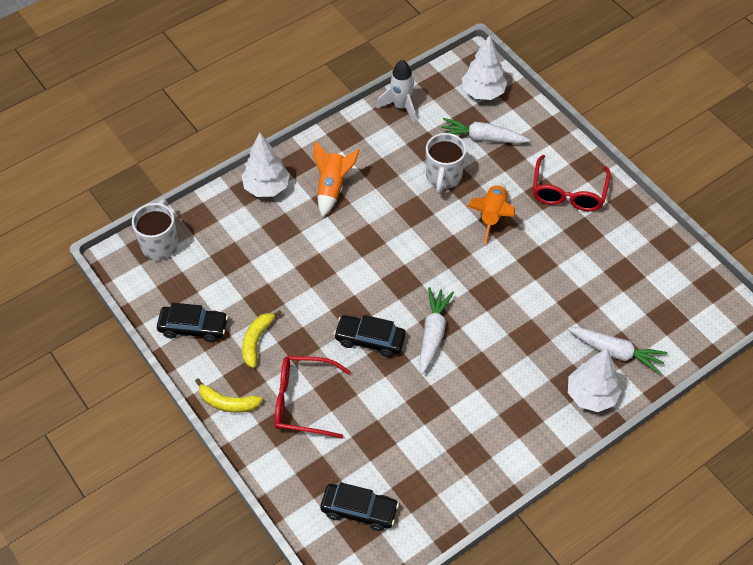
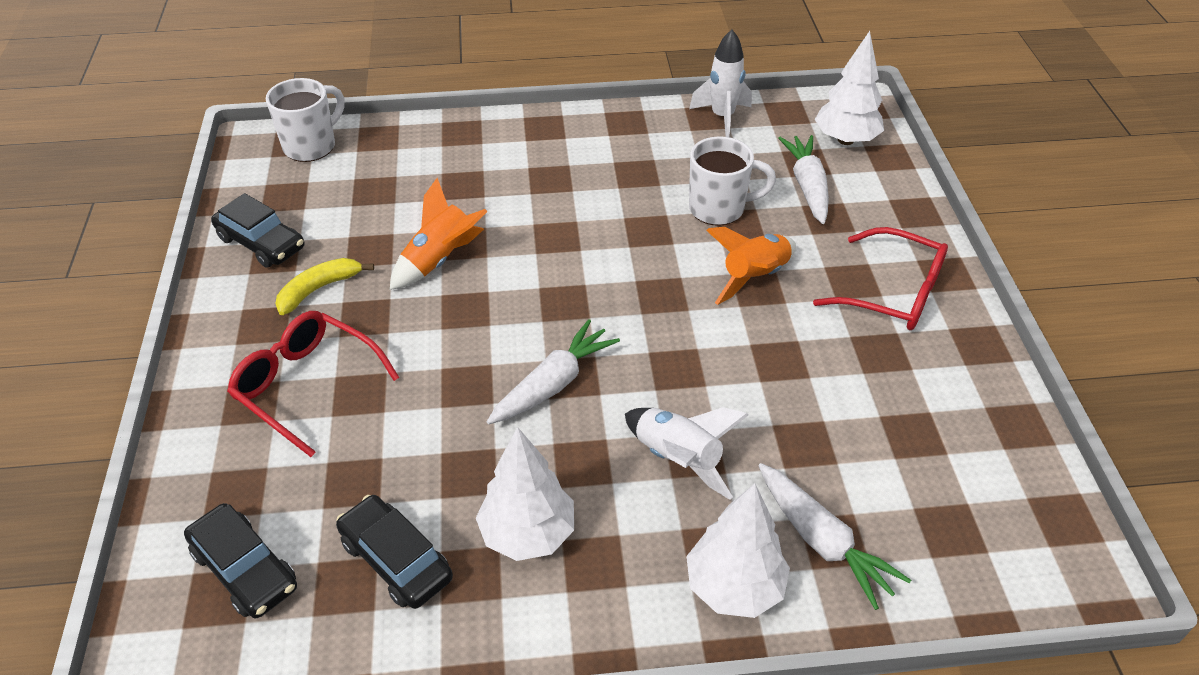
camera: 30 degrees right, 10 degrees down
(228, 403) = (216, 343): yellow banana -> none
(266, 187) = (484, 137): white tree -> white tree (527, 534)
(332, 187) = (564, 166): orange rocket -> orange rocket (440, 260)
(370, 340) = (461, 352): black car -> black car (396, 560)
(443, 177) = (719, 209): white mug -> white mug turned 135 degrees counterclockwise
(482, 138) = (807, 186): white carrot -> white carrot turned 45 degrees clockwise
(524, 344) = (678, 460): none -> white rocket
(568, 192) = (892, 293): red glasses -> red glasses turned 105 degrees counterclockwise

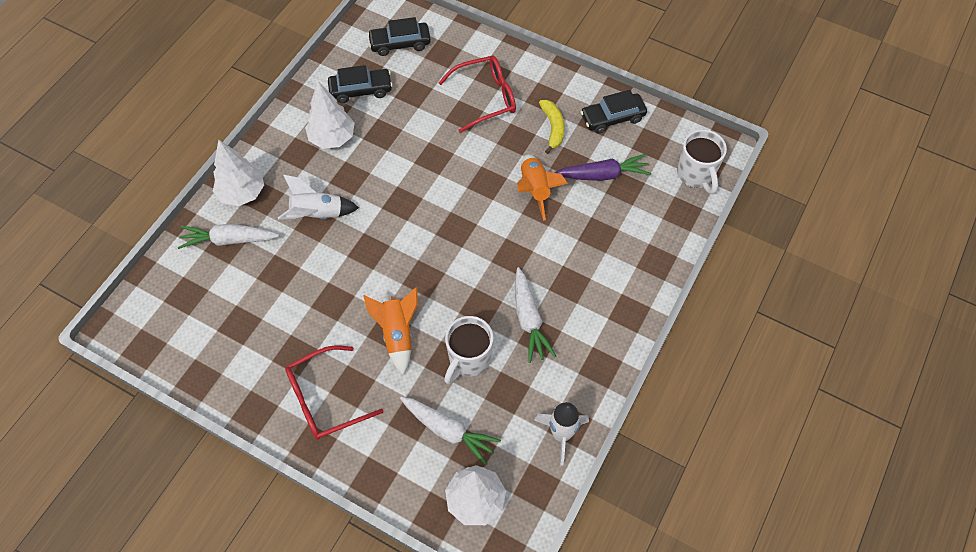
camera: 125 degrees right, 15 degrees up
(368, 214) = (603, 175): none -> purple carrot
(553, 384) = (404, 192): white carrot -> white carrot (528, 319)

